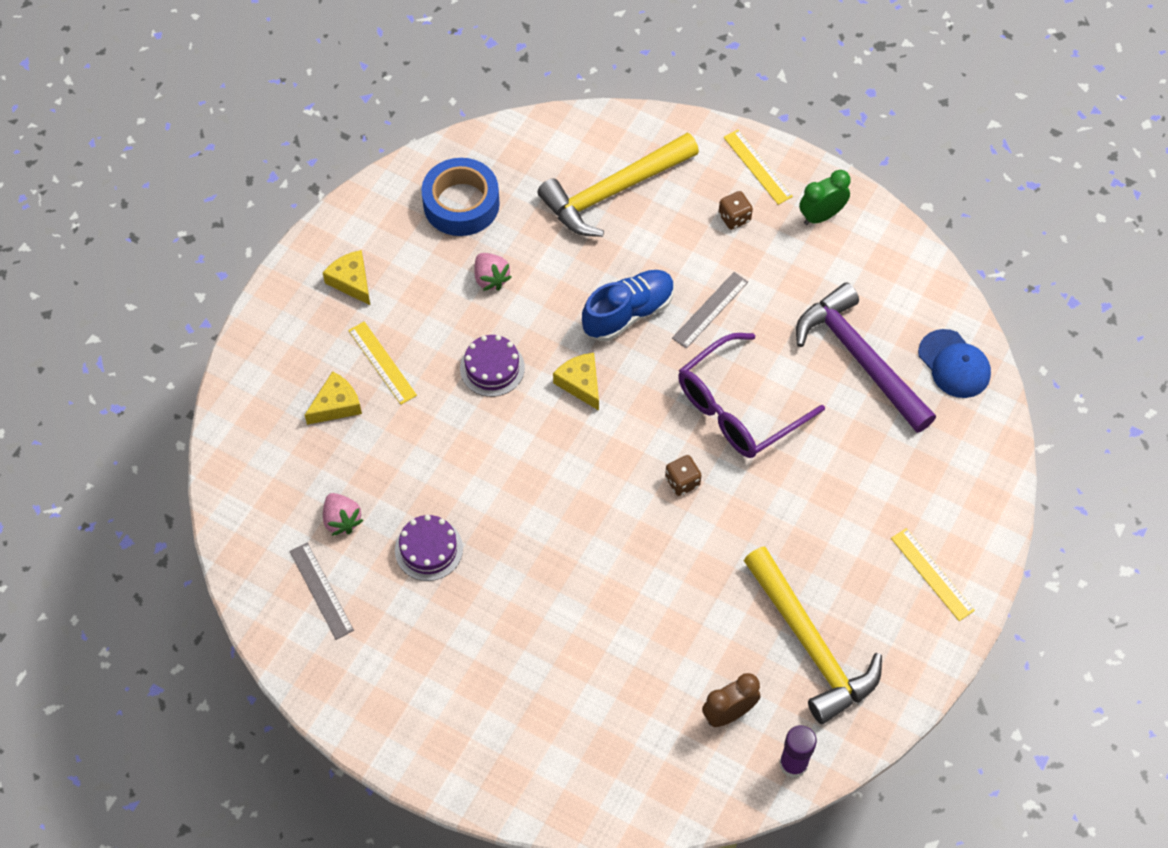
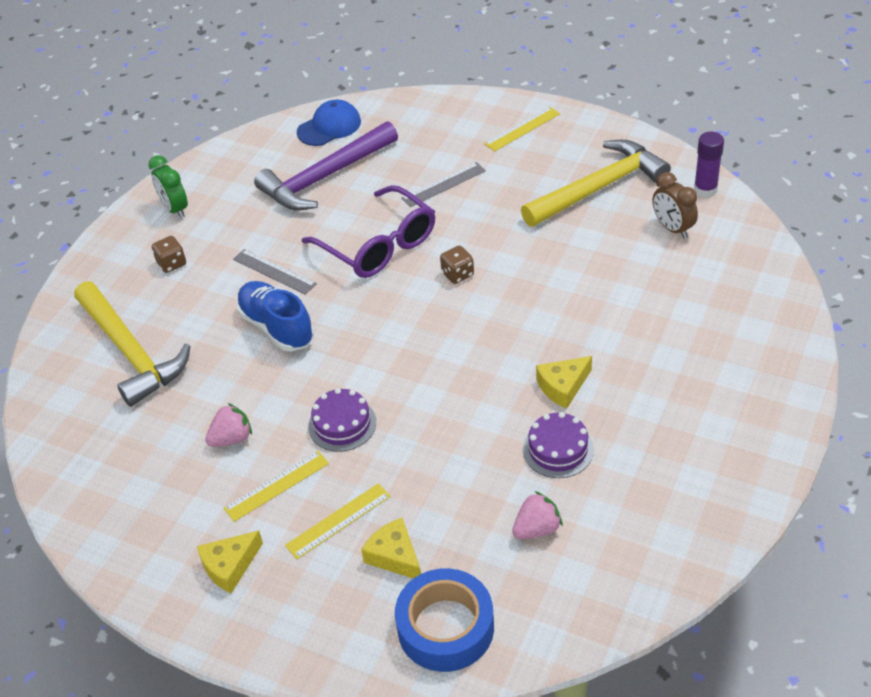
camera: 90 degrees left, 15 degrees down
(321, 590) = (623, 535): grey ruler -> grey ruler (443, 184)
(461, 204) = (131, 476): blue tape -> blue tape (445, 627)
(580, 383) = (358, 354): yellow cheese -> yellow cheese (563, 386)
(757, 167) = (114, 253): yellow ruler -> yellow ruler (277, 485)

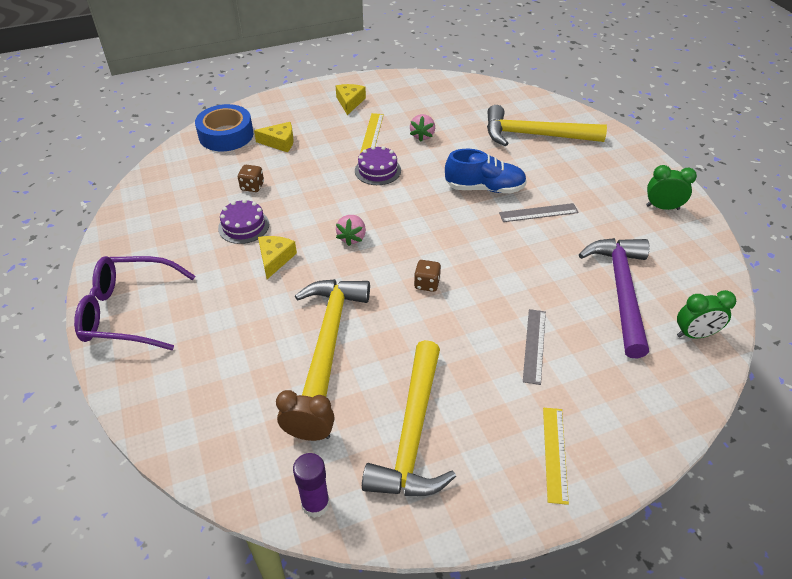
camera: 130 degrees right, 0 degrees up
(172, 264) = (600, 180): brown dice -> brown dice (252, 186)
(329, 127) = (695, 334): blue cap -> green clock
(338, 521) = (323, 138): yellow ruler -> none
(379, 245) = (505, 269): purple glasses -> purple glasses (128, 312)
(537, 529) = (219, 188): pink strawberry -> pink strawberry (352, 237)
(588, 283) = (329, 337): none -> yellow hammer

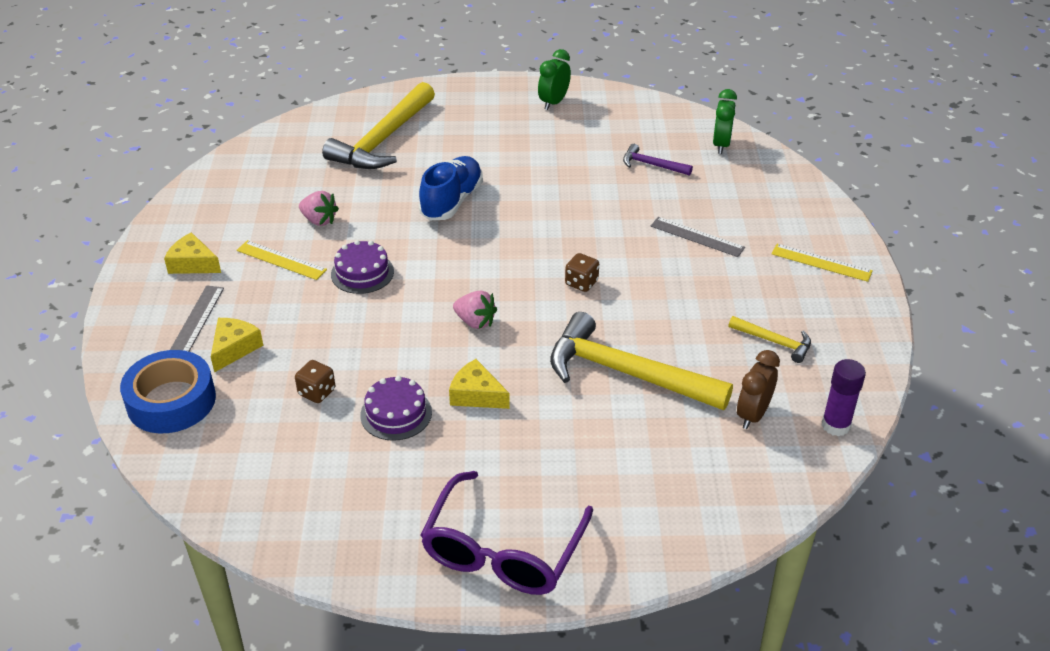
camera: 70 degrees left, 5 degrees down
(413, 434) = (774, 342): yellow hammer -> yellow hammer, size x0.47
(538, 213) = (515, 178): grey ruler -> grey ruler (197, 320)
(620, 291) = (652, 165): purple hammer -> purple hammer, size x0.47

